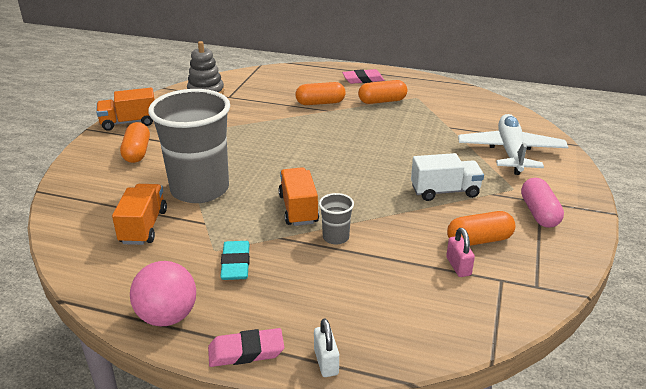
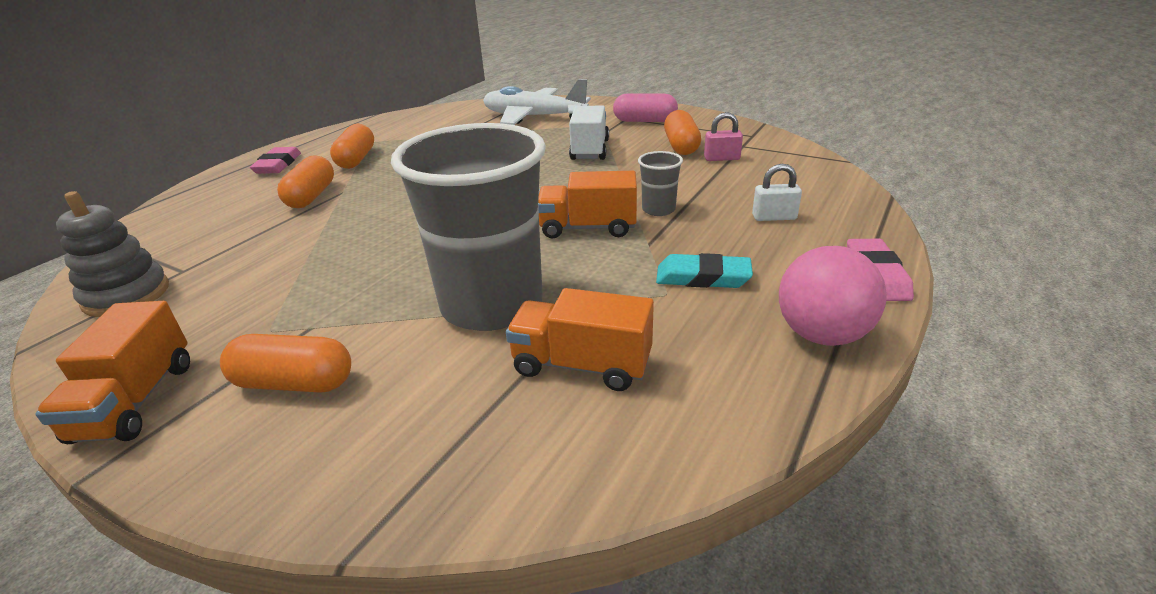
camera: 75 degrees left, 0 degrees up
(326, 362) = (878, 230): white padlock -> white padlock (774, 217)

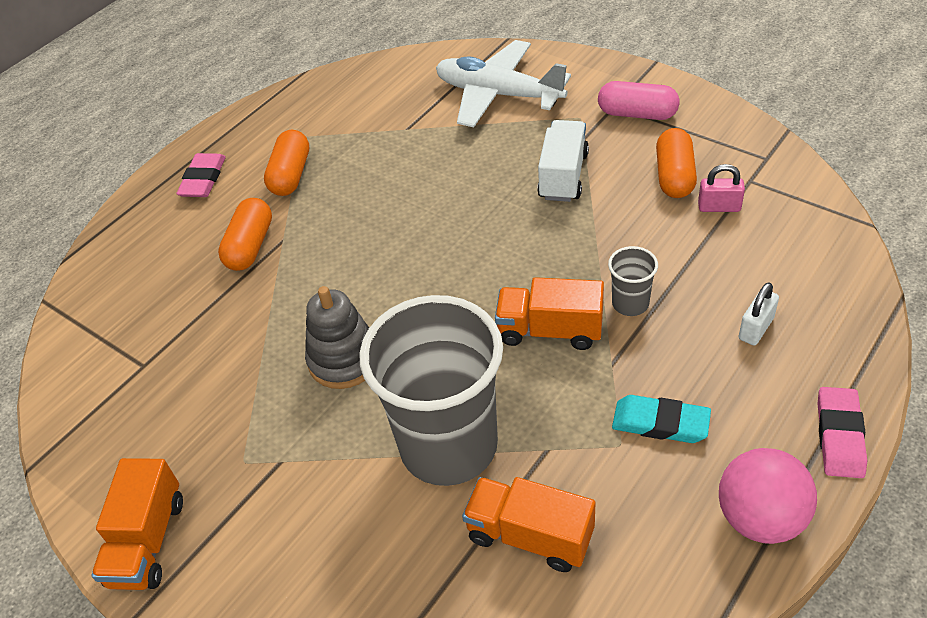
camera: 10 degrees right, 15 degrees up
(126, 295) = (100, 399): grey stacking toy -> grey stacking toy (344, 360)
(294, 383) = (277, 533): orange capsule -> none
(774, 217) = (756, 328): white padlock -> white padlock turned 60 degrees counterclockwise

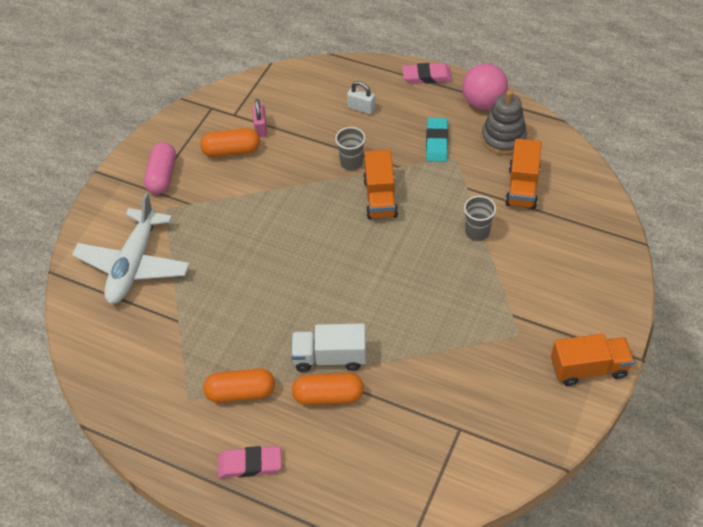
camera: 105 degrees left, 5 degrees up
(344, 360) = (426, 301): grey stacking toy -> grey stacking toy (503, 138)
(448, 445) = (477, 232): grey cup -> grey cup, size x0.41
(563, 176) = (234, 210): white truck -> white truck (330, 357)

